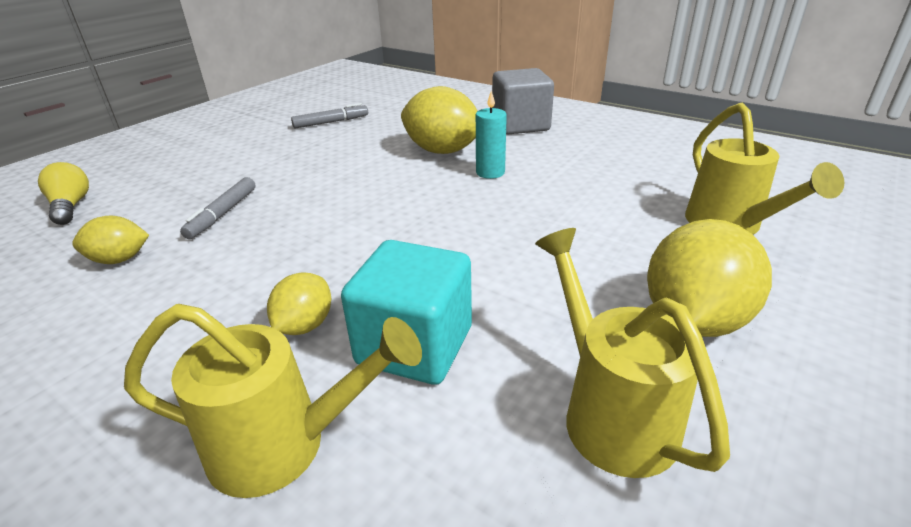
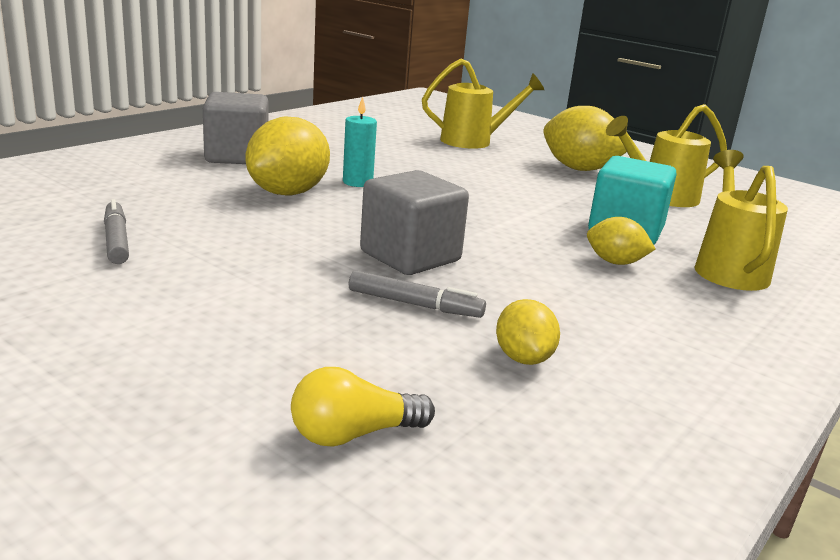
camera: 90 degrees left, 10 degrees down
(313, 207) = (410, 257): none -> grey cube

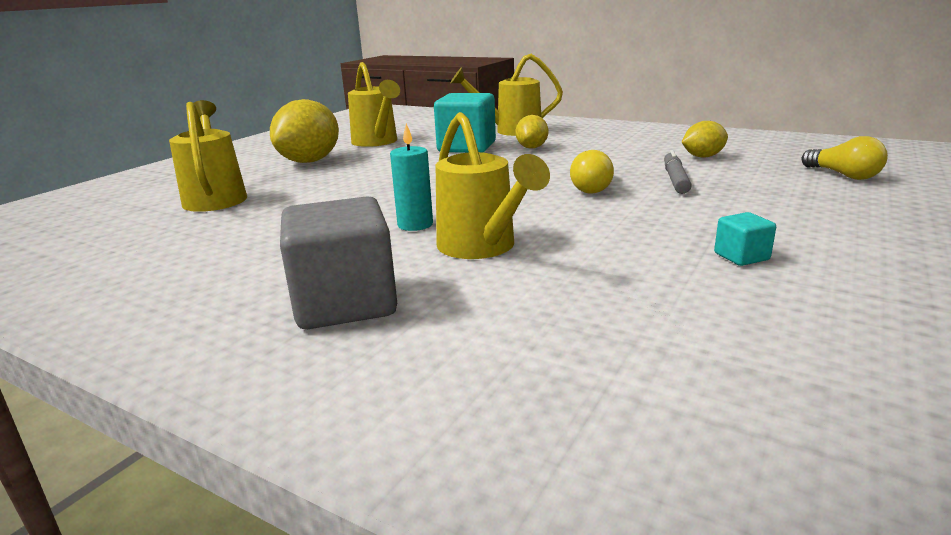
camera: 95 degrees left, 0 degrees up
(116, 240) = (731, 294): grey marker -> none
(169, 264) = (741, 256): none -> turquoise cube
(288, 193) = (481, 247): yellow lemon -> yellow watering can
(410, 257) = (594, 188): grey cube -> yellow light bulb

